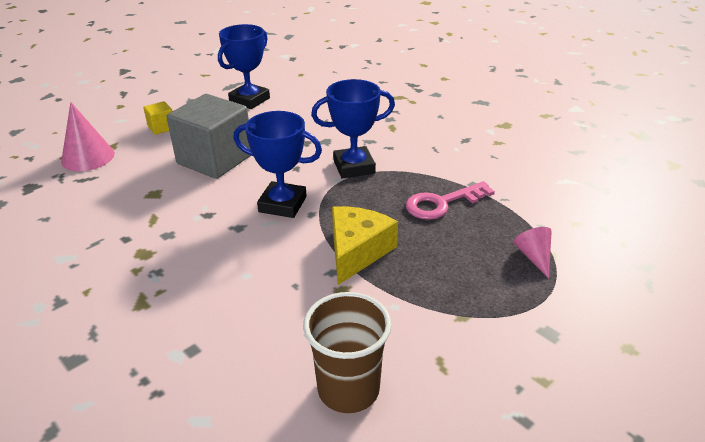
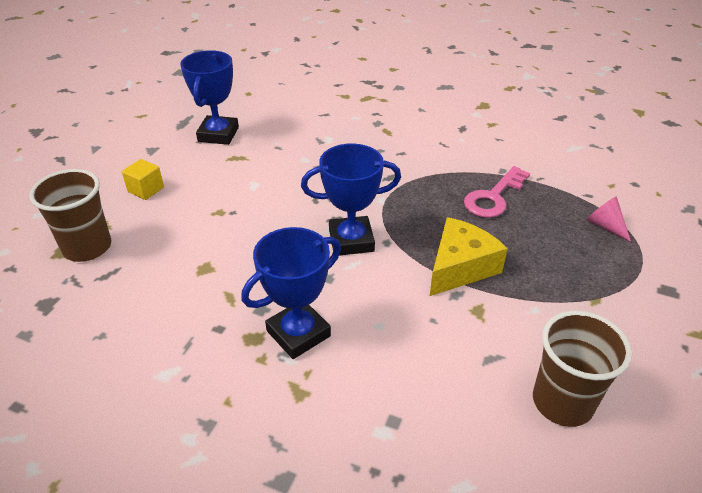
camera: 25 degrees left, 5 degrees up
(88, 157) = (87, 247): pink cone -> brown cup
(215, 159) = (239, 211): grey cube -> none
(354, 167) = (386, 182): blue trophy -> blue trophy (298, 333)
(357, 251) = (460, 267): yellow cheese -> yellow cheese turned 45 degrees clockwise

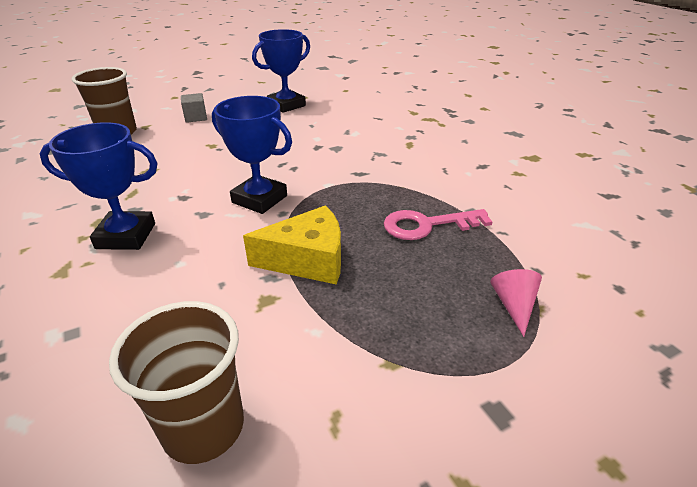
camera: 40 degrees right, 5 degrees down
(146, 189) = (196, 117): yellow cube -> grey cube

